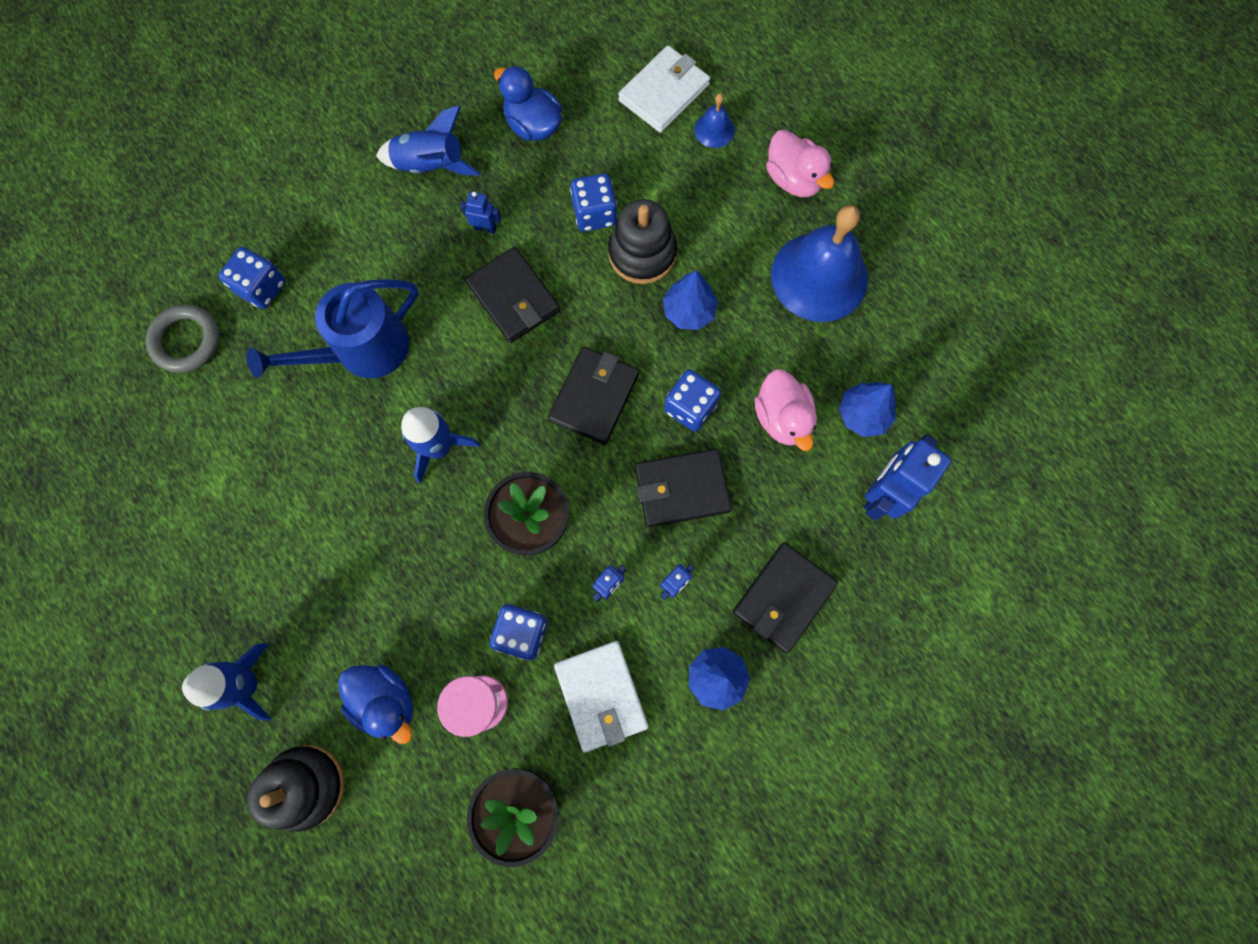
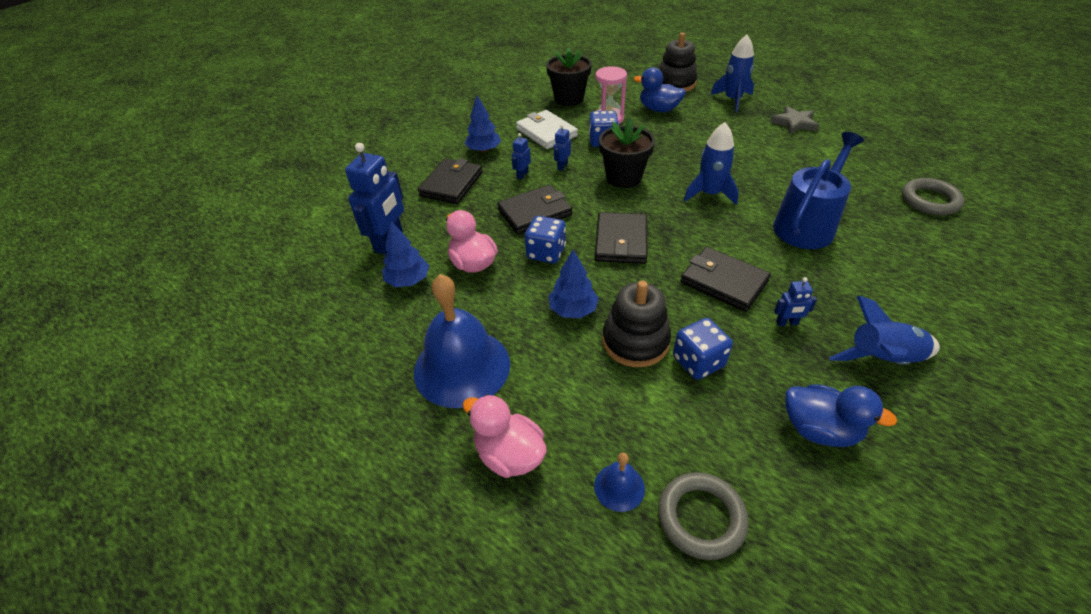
camera: 165 degrees right, 30 degrees down
(205, 572) = (794, 123): none -> grey star
(262, 287) = (917, 239): blue dice -> none
(664, 93) = (701, 517): white wallet -> grey ring

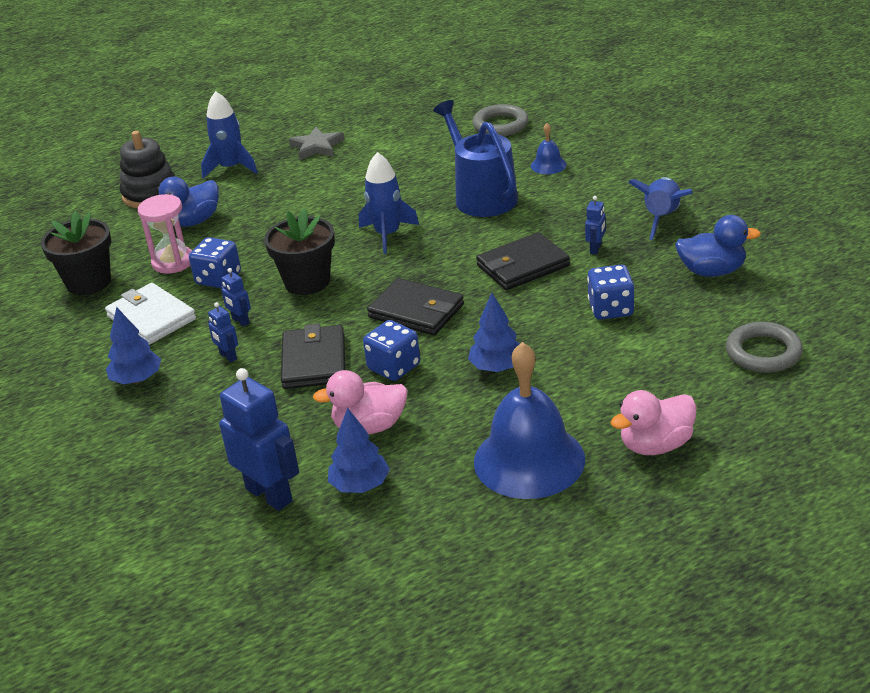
camera: 65 degrees left, 10 degrees down
(451, 184) = (190, 421): black wallet -> none
(546, 132) = (151, 318): white wallet -> white wallet turned 60 degrees clockwise
(619, 487) = (718, 387): blue bell -> blue bell (548, 165)
(635, 341) = (565, 338): black stacking toy -> none
(819, 429) = (712, 271): blue duck -> blue duck turned 45 degrees clockwise

